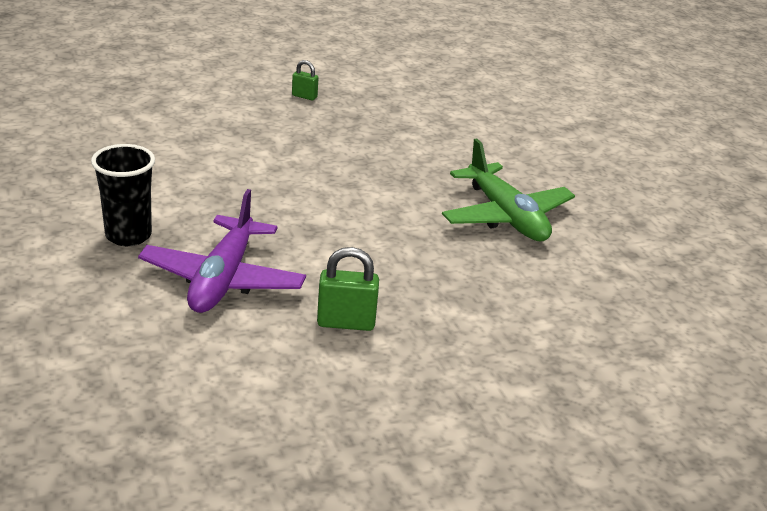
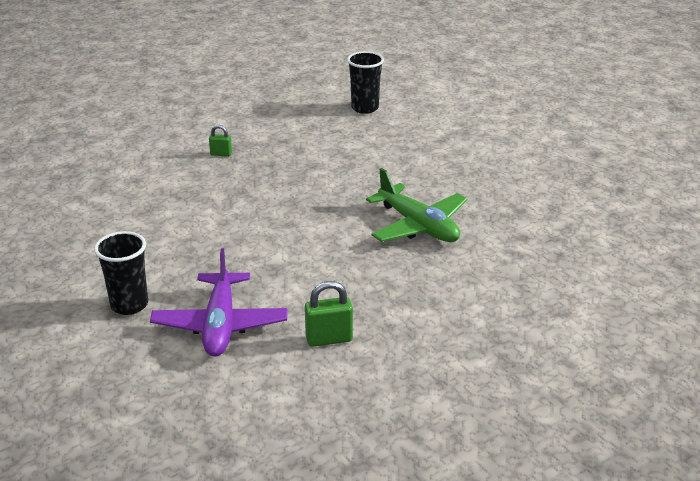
camera: 10 degrees left, 0 degrees up
(490, 78) = (365, 108): none -> black cup

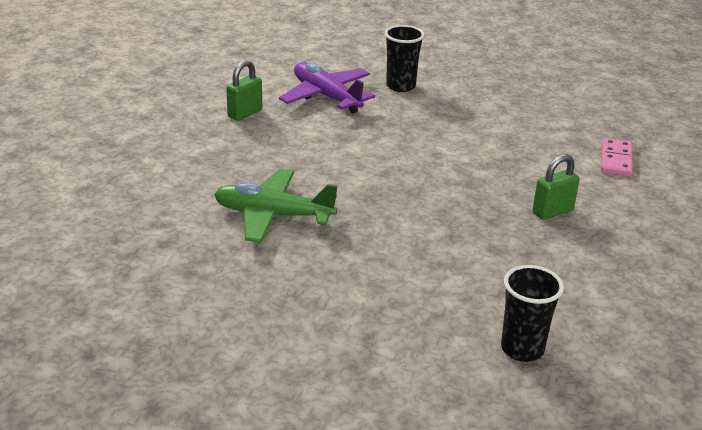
camera: 140 degrees right, 0 degrees up
(106, 165) = (616, 160): none -> pink domino
(221, 154) = (552, 212): green padlock -> green padlock, size x1.65

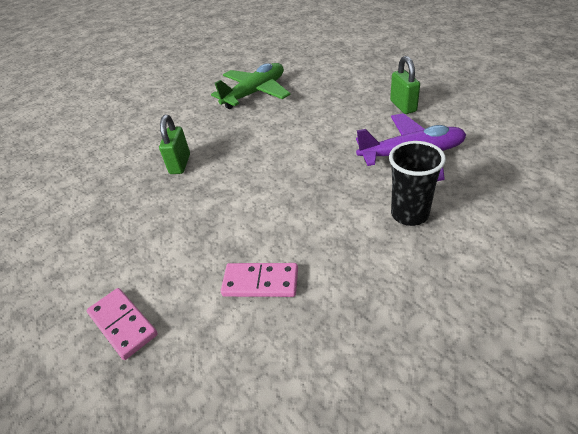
camera: 130 degrees right, 10 degrees up
(522, 122) = (260, 282): none -> pink domino
(522, 349) = (52, 143): black cup -> none
(552, 212) = (119, 219): green padlock -> green padlock (180, 164)

